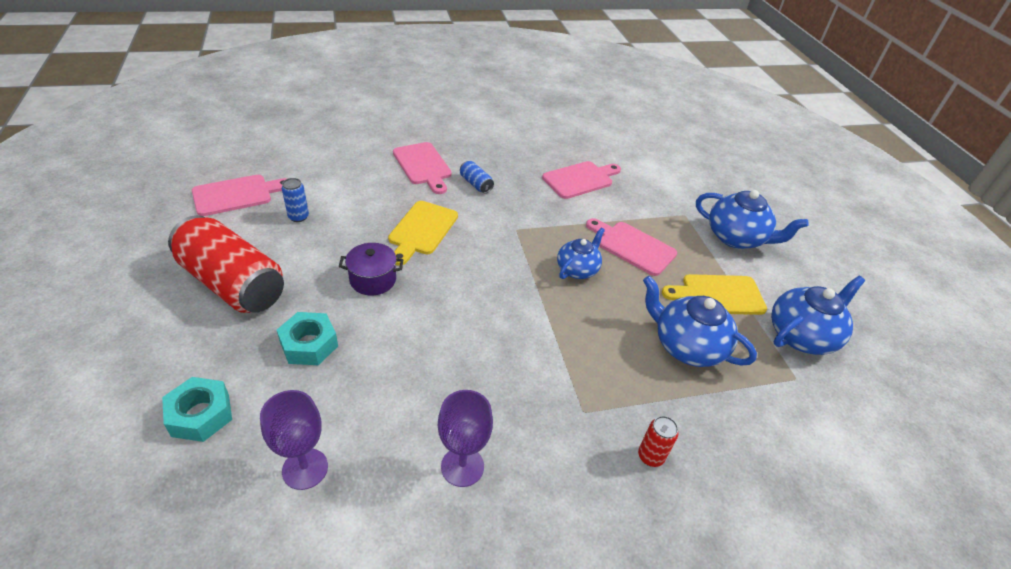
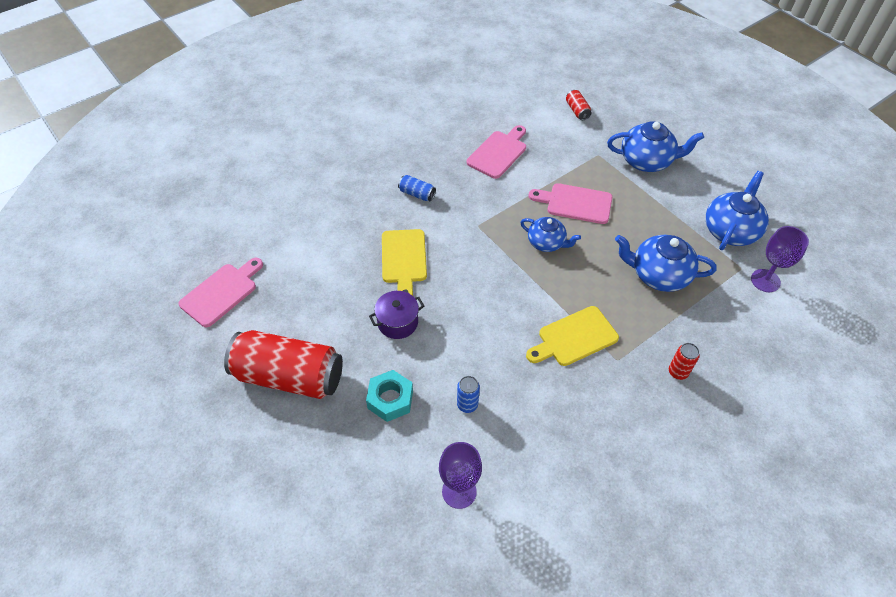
camera: 20 degrees left, 10 degrees up
(200, 415) = (354, 490): turquoise nut -> none
(298, 217) = (293, 291): blue can -> blue can (467, 404)
(423, 166) = (360, 193): pink cutting board -> none
(462, 466) = (562, 438): purple goblet -> purple goblet (765, 280)
(577, 269) = (546, 243): blue teapot -> blue teapot turned 105 degrees clockwise
(685, 173) = (577, 111): none -> red can
(718, 295) = (658, 220): yellow cutting board -> yellow cutting board (574, 337)

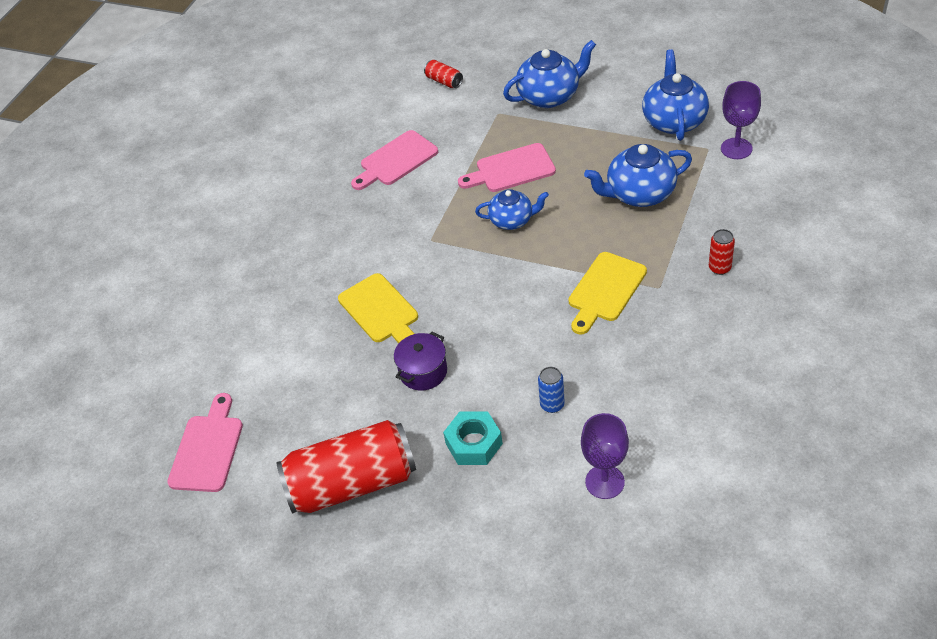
camera: 25 degrees left, 5 degrees down
(417, 194) = (342, 242): blue can -> none
(498, 153) = (396, 160): pink cutting board -> pink cutting board turned 135 degrees counterclockwise

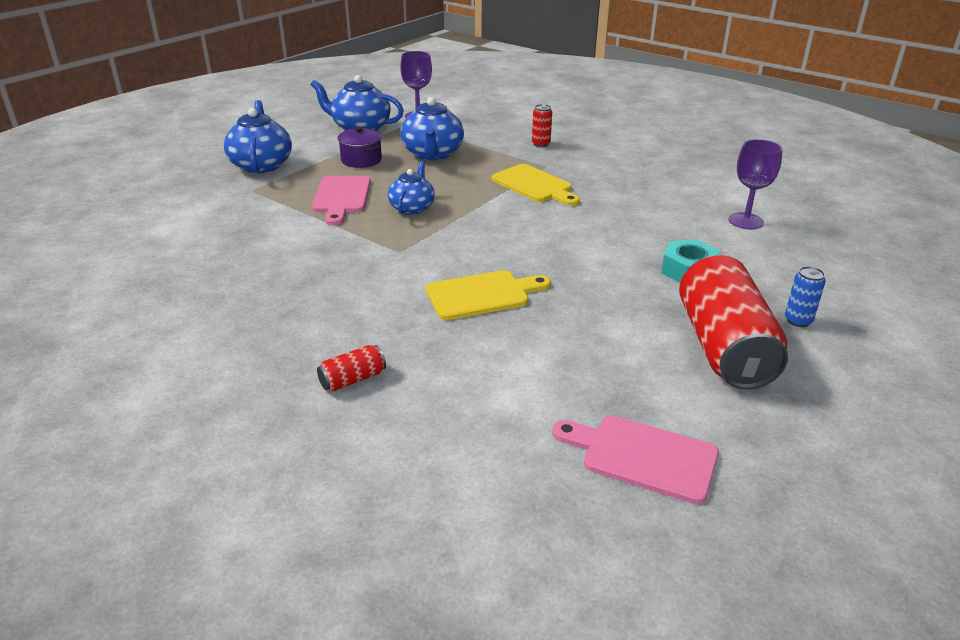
camera: 80 degrees left, 15 degrees down
(396, 160) = (252, 252): pink cutting board -> none
(423, 372) = (585, 283): purple pot -> purple pot (361, 160)
(444, 81) = (161, 207): red can -> red can (352, 379)
(552, 405) = (655, 228): blue can -> blue can (798, 320)

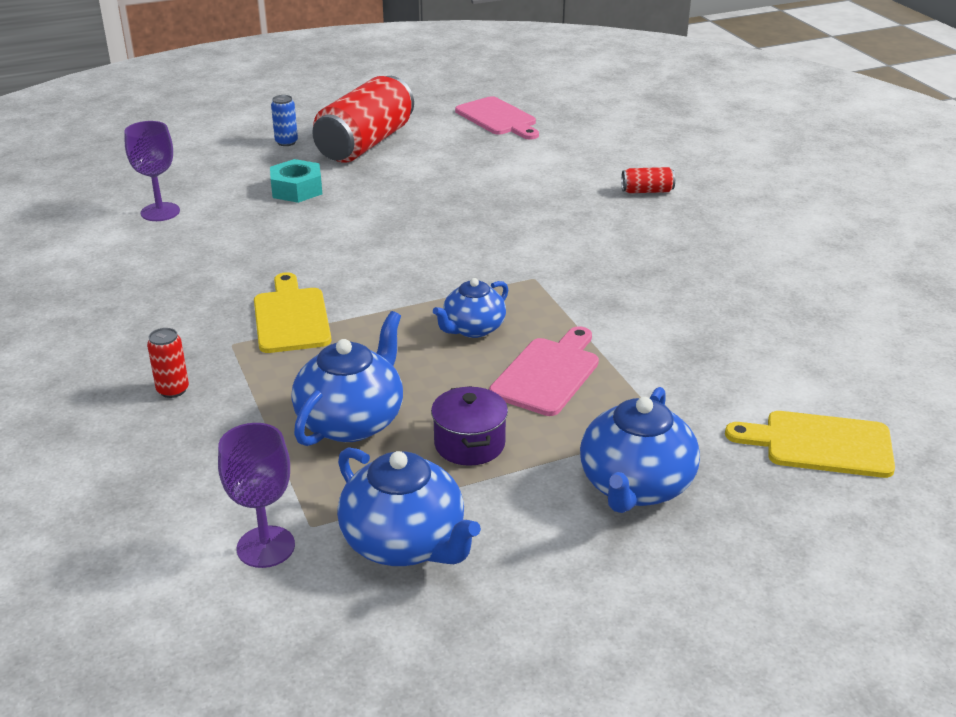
camera: 150 degrees left, 0 degrees up
(482, 295) = (495, 218): yellow cutting board -> yellow cutting board (820, 444)

